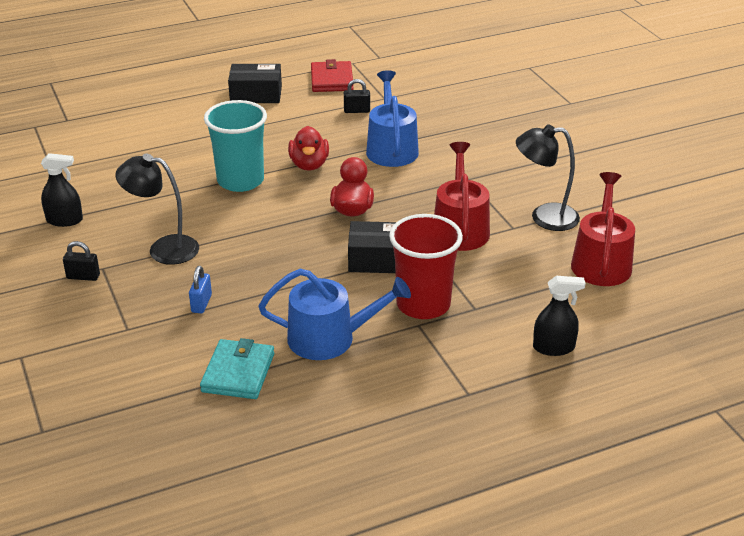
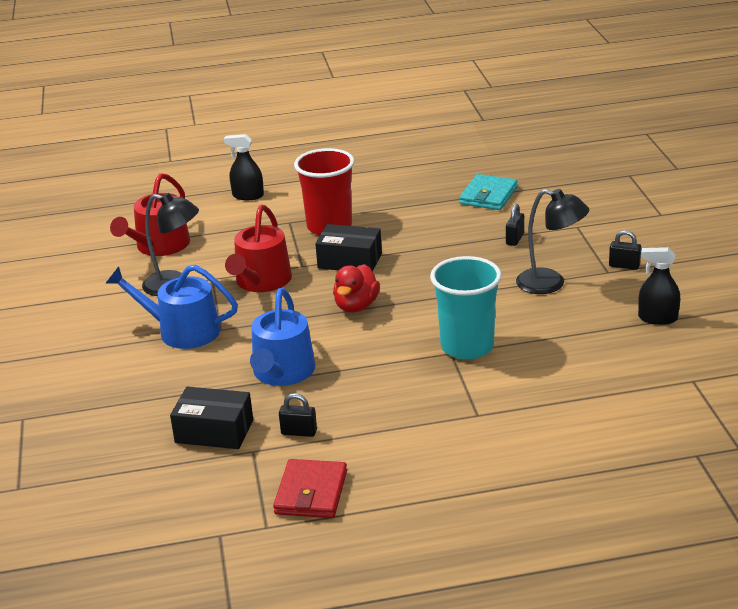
camera: 165 degrees left, 5 degrees down
(201, 303) = (515, 239): blue padlock -> black padlock
(256, 94) = (428, 475): black box -> black box (214, 431)
(309, 165) = (385, 360): red duck -> none
(330, 338) = (413, 211): blue watering can -> blue watering can (182, 331)

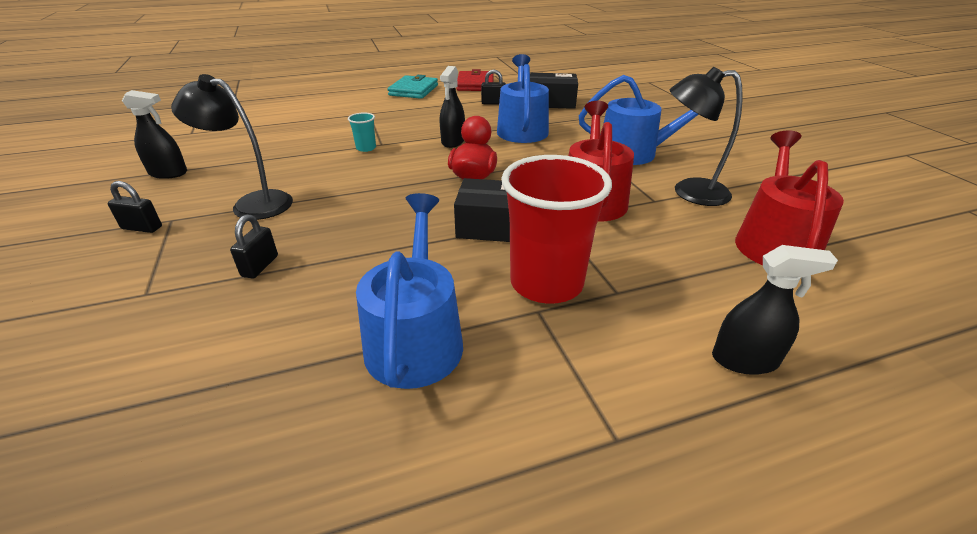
camera: 170 degrees right, 5 degrees up
(369, 354) = (453, 141): none -> black spray bottle
(410, 205) = (415, 338): none -> blue watering can
(467, 347) = (366, 148): turquoise cup -> turquoise cup, size x0.42
(488, 196) = (256, 371): turquoise wallet -> turquoise wallet (413, 90)

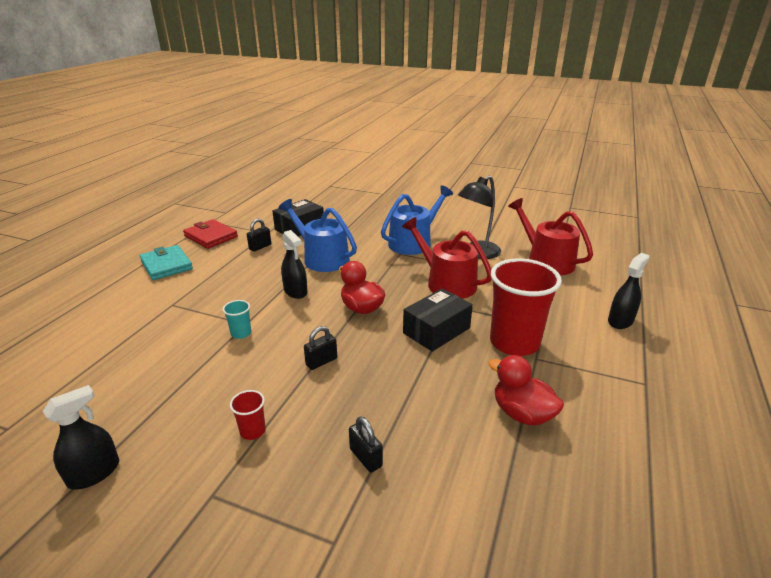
camera: 50 degrees left, 5 degrees down
(142, 228) = (201, 521): black padlock -> black padlock (321, 361)
(252, 203) = (252, 431): black lamp -> red cup
(415, 338) = (522, 413): blue watering can -> red duck

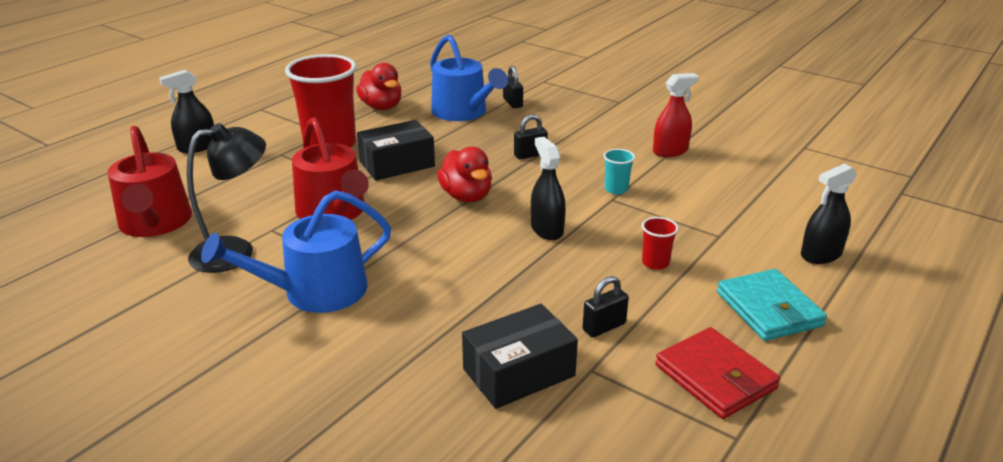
camera: 165 degrees left, 0 degrees up
(94, 473) = (708, 118): black spray bottle -> black spray bottle (821, 255)
(174, 393) = (670, 151): none -> red spray bottle
(252, 431) = (595, 123): red cup -> red cup (655, 263)
(322, 258) = (493, 281): blue watering can -> blue watering can (463, 112)

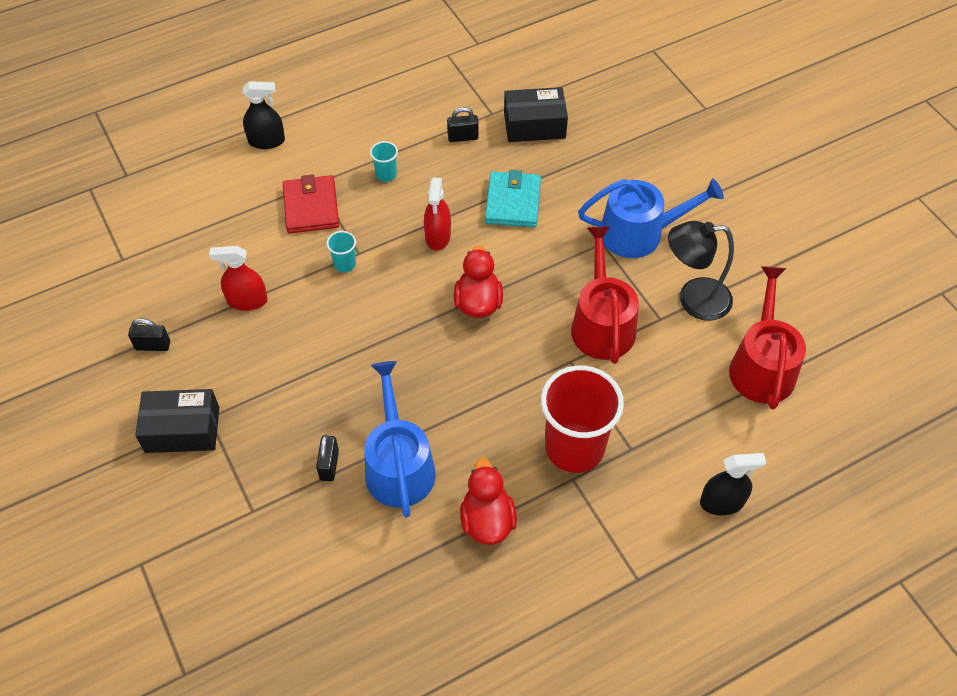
camera: 155 degrees left, 25 degrees up
(397, 164) = (518, 381): black box -> black box (182, 429)
(530, 155) = (381, 346): black padlock -> black padlock (153, 345)
(547, 229) = (438, 236): black spray bottle -> red spray bottle
(655, 263) = (386, 174): red cup -> turquoise cup
(715, 377) = (427, 86): red wallet -> red wallet (311, 207)
(769, 309) = (350, 114): turquoise wallet -> turquoise wallet (513, 202)

